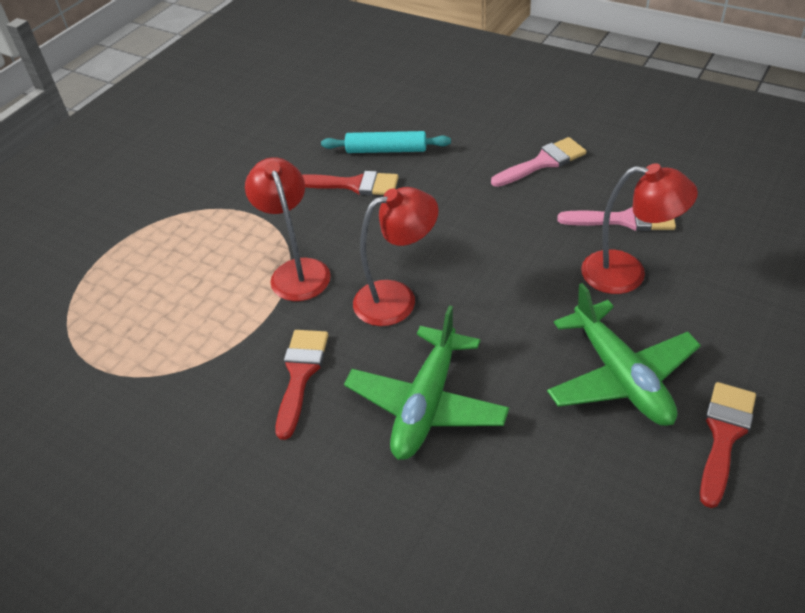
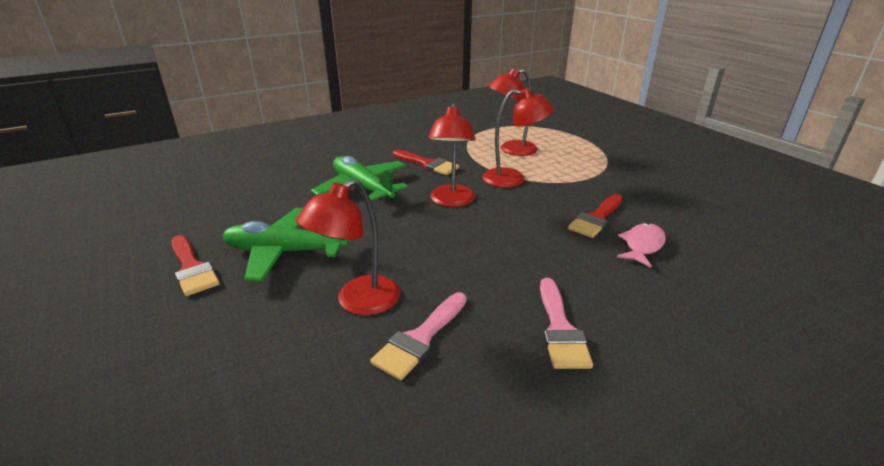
camera: 115 degrees right, 15 degrees down
(194, 307) = (511, 150): none -> red lamp
(386, 150) = (642, 245): turquoise rolling pin -> pink fish

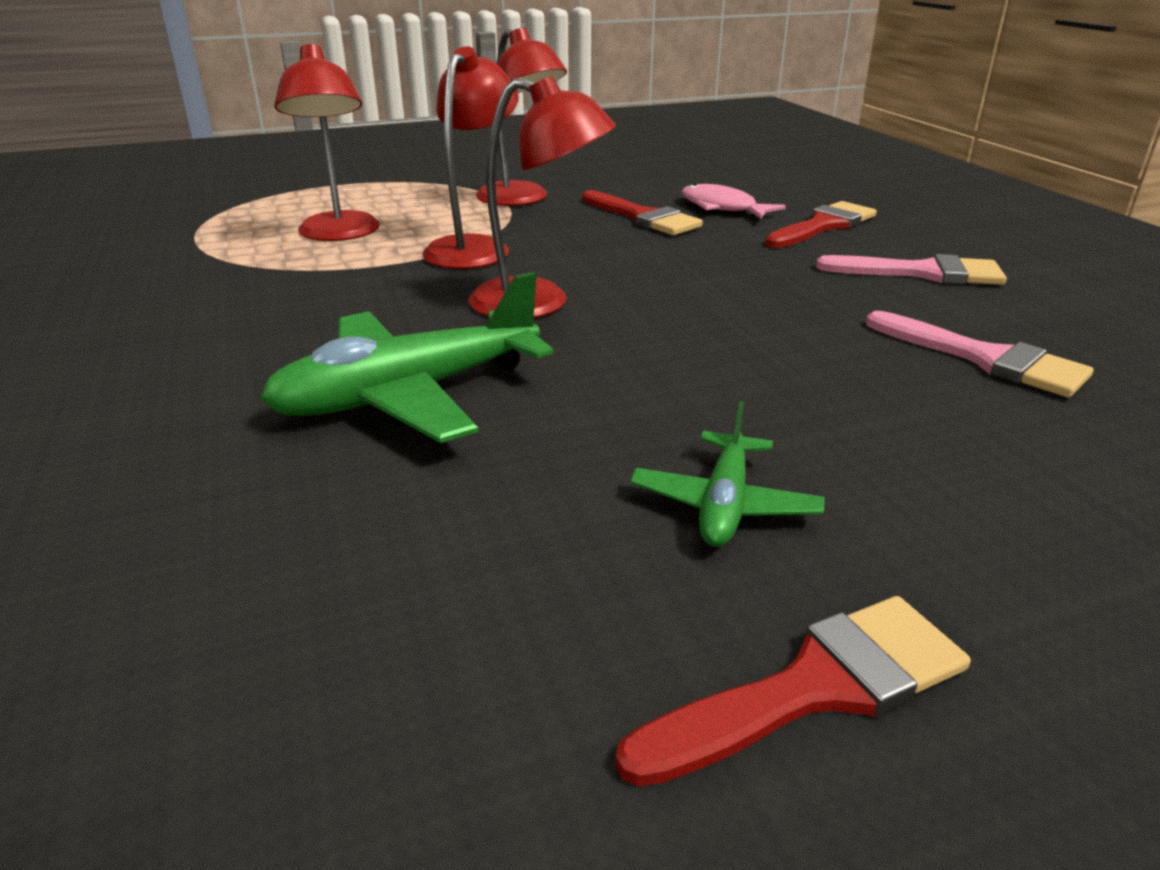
camera: 80 degrees left, 0 degrees up
(285, 252) = (724, 504): green plane -> green plane, size x0.54
(358, 302) = (908, 408): red lamp -> red lamp (521, 199)
(427, 164) = (333, 312): red brush -> red brush (823, 226)

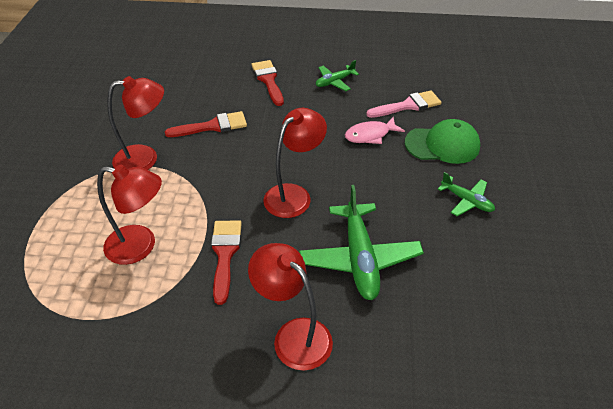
camera: 65 degrees left, 15 degrees up
(474, 247) = (207, 197): red lamp -> red lamp (293, 335)
(722, 208) = (221, 97): pink fish -> pink fish (370, 135)
(814, 688) = (544, 217): red brush -> red brush (225, 254)
(905, 429) = (442, 145): none -> green cap
(922, 273) = (334, 82): pink brush -> green plane

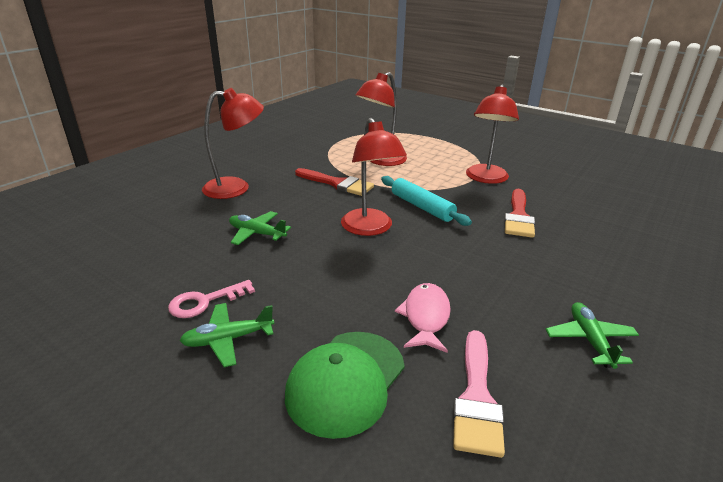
camera: 120 degrees right, 15 degrees down
(233, 179) = (422, 207): none -> turquoise rolling pin
(268, 80) = (611, 278): red brush -> none
(359, 258) = (257, 233): green plane -> green plane, size x0.54
(454, 232) = (205, 301): none -> pink key

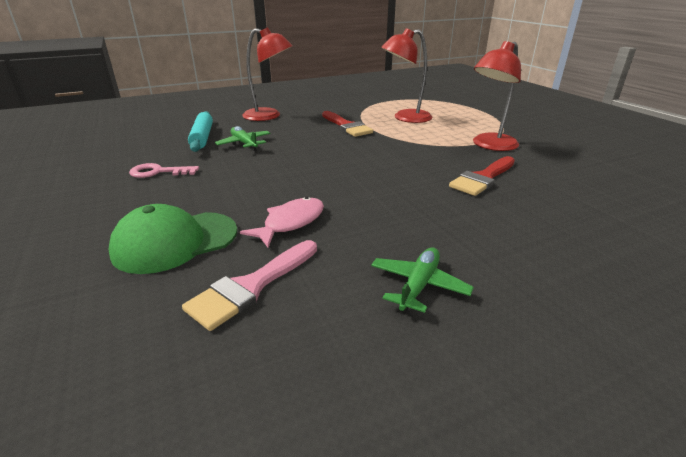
camera: 30 degrees right, 0 degrees up
(228, 339) = (141, 195): green plane -> none
(370, 228) = (331, 158): red lamp -> none
(422, 207) = (396, 153): turquoise rolling pin -> turquoise rolling pin (202, 137)

